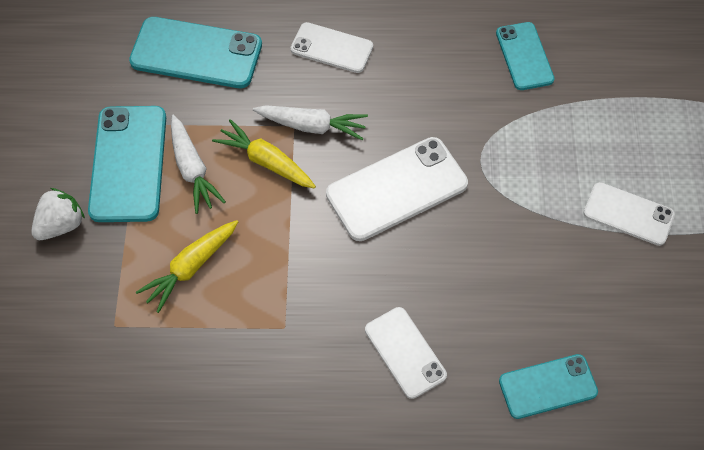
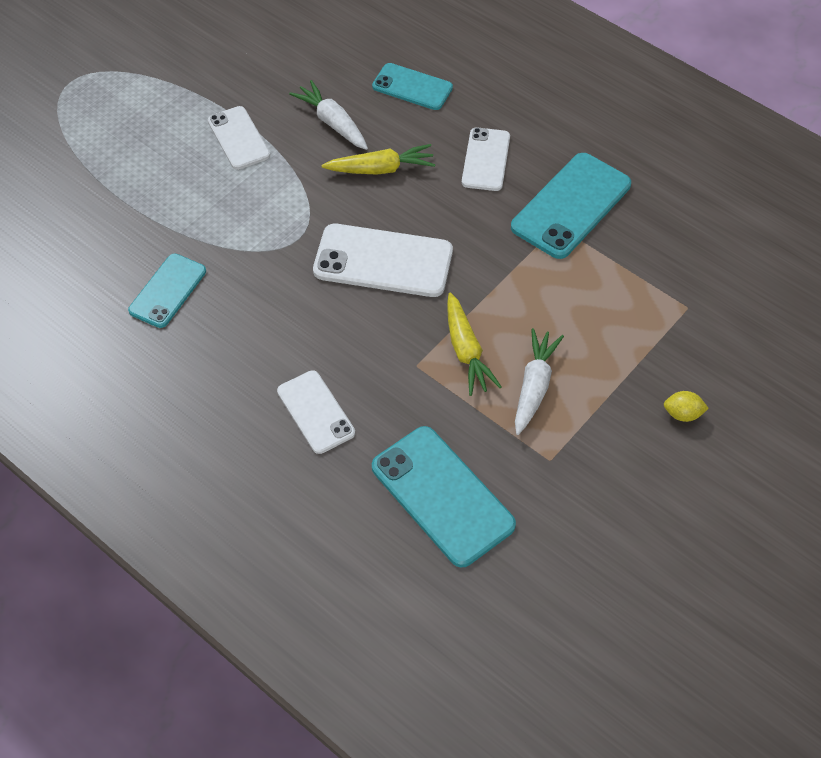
camera: 140 degrees left, 5 degrees down
(61, 225) = (682, 414): white strawberry -> yellow lemon
(128, 164) = (587, 429): turquoise phone -> turquoise phone (571, 206)
(191, 267) = (596, 310): yellow carrot -> yellow carrot (380, 169)
(311, 126) = (401, 354): white carrot -> white carrot (333, 123)

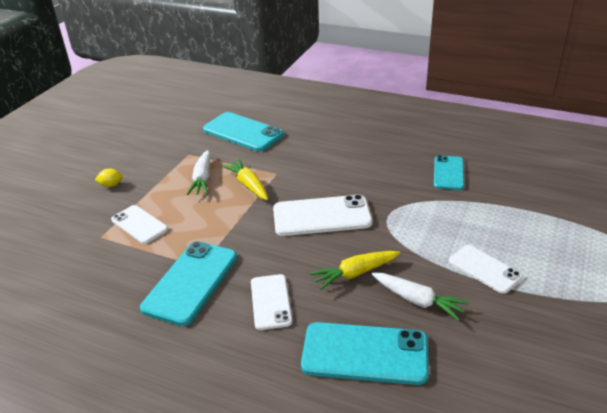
camera: 165 degrees right, 20 degrees down
(316, 412) = (323, 145): white phone -> white phone (139, 225)
(412, 87) = (365, 353): turquoise phone -> turquoise phone, size x1.60

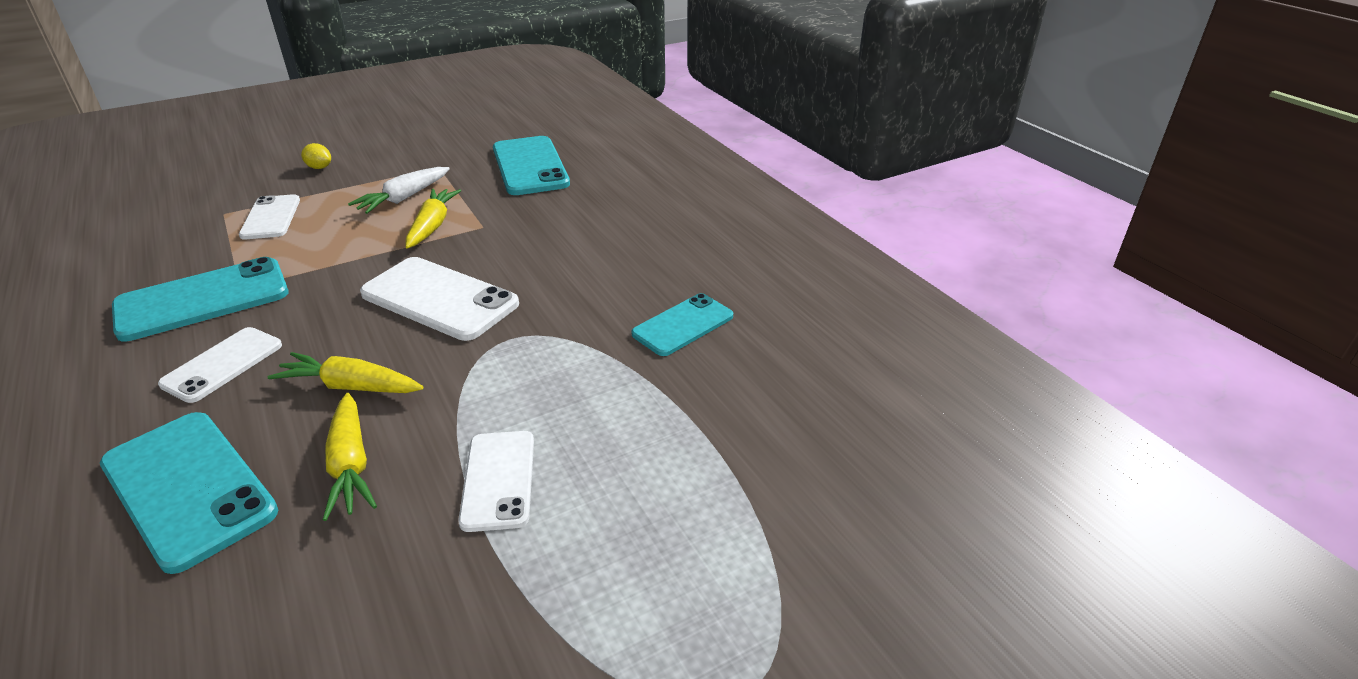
camera: 35 degrees right, 0 degrees up
(417, 301) = (350, 465): white carrot -> yellow carrot

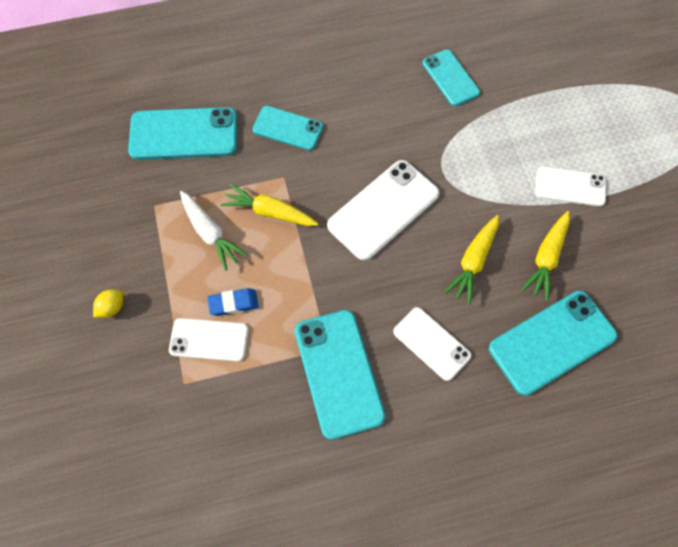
camera: 75 degrees left, 30 degrees up
(313, 223) = (233, 303): none -> blue eraser
(350, 465) = (546, 258): yellow carrot -> yellow carrot turned 120 degrees clockwise
(554, 219) = (288, 128): none -> turquoise phone

